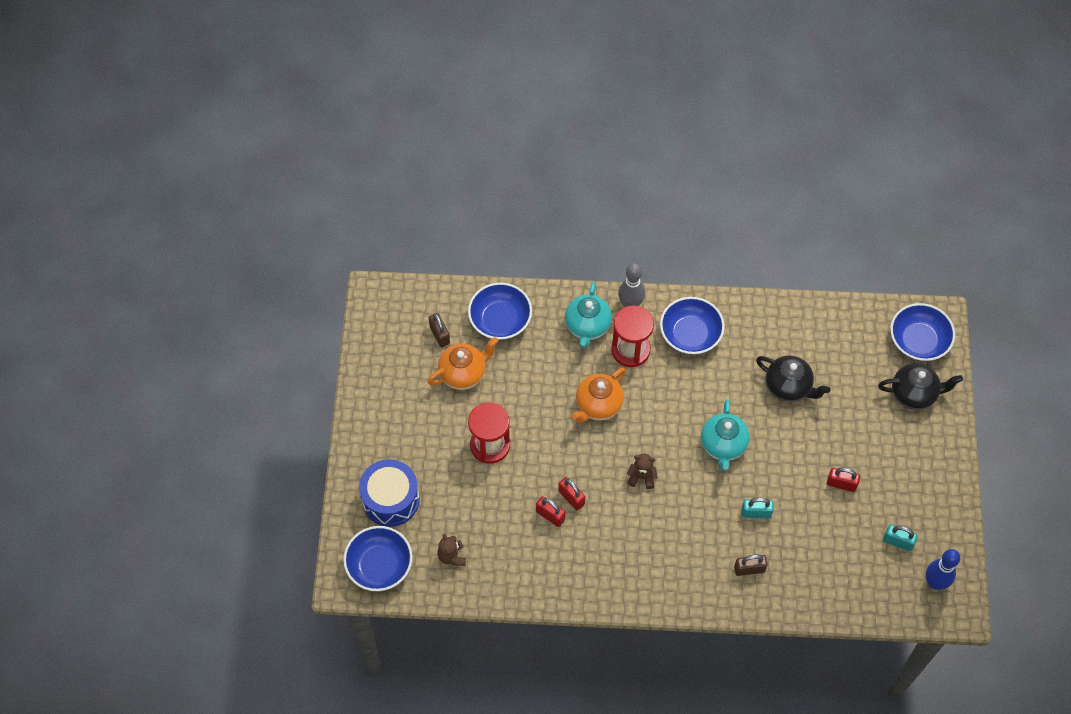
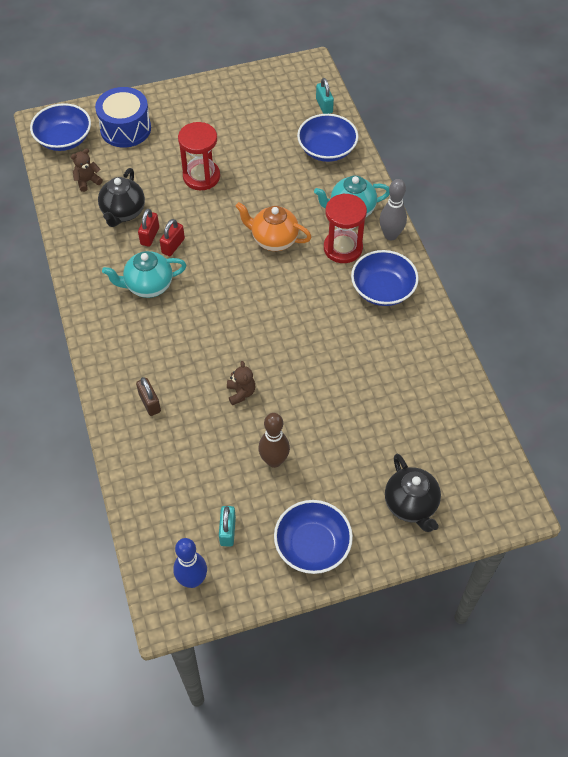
camera: 70 degrees right, 5 degrees down
(439, 335) = (292, 115): brown padlock -> none
(463, 373) = (262, 140): orange teapot -> none
(641, 477) = (214, 291): brown teddy bear -> brown teddy bear (241, 393)
(723, 445) = (274, 347): turquoise teapot -> turquoise teapot (148, 286)
(756, 513) = (212, 393): turquoise padlock -> turquoise padlock (324, 106)
(788, 387) = (364, 385): black teapot -> black teapot (123, 213)
(841, 484) = (274, 461): red padlock -> brown bowling pin
(918, 341) = (479, 493): blue bowl -> blue bowl (312, 545)

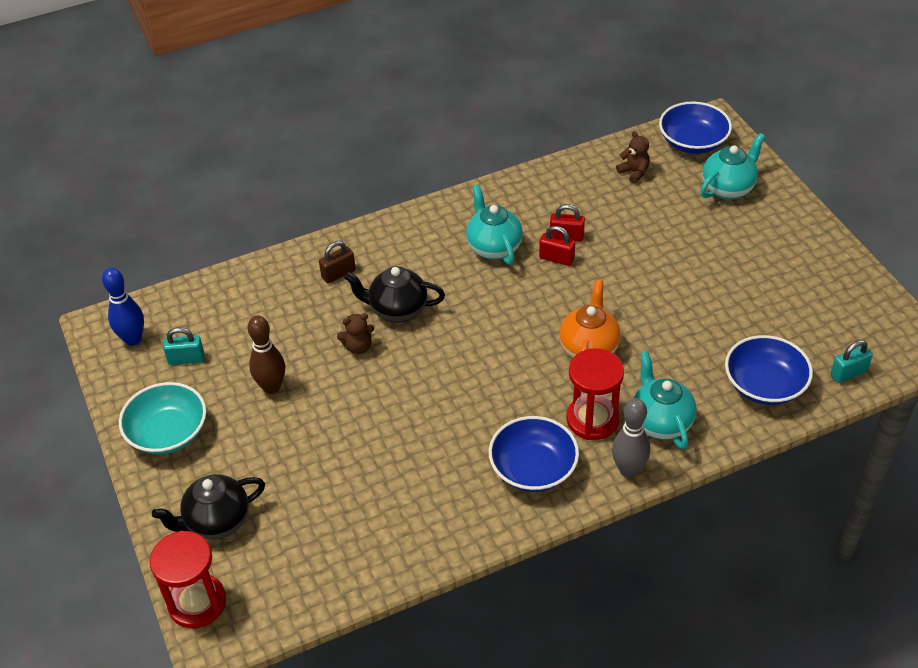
camera: 85 degrees right, 10 degrees down
(123, 213) = (595, 209): black teapot -> black teapot (397, 310)
(125, 129) = (728, 188): blue drum -> turquoise teapot
(201, 176) = (673, 267): red hourglass -> red hourglass (197, 603)
(312, 545) = (168, 433): blue bowl -> turquoise bowl

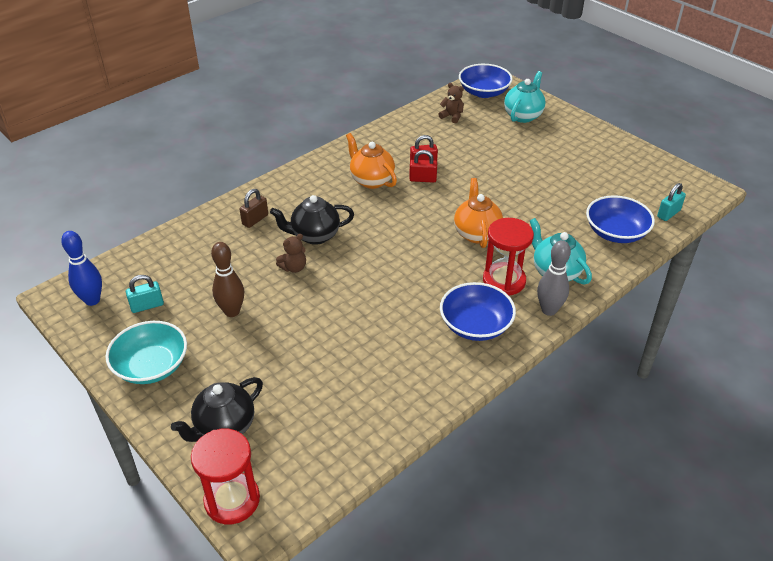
camera: 20 degrees left, 5 degrees down
(494, 247) = (371, 180): turquoise teapot -> orange teapot

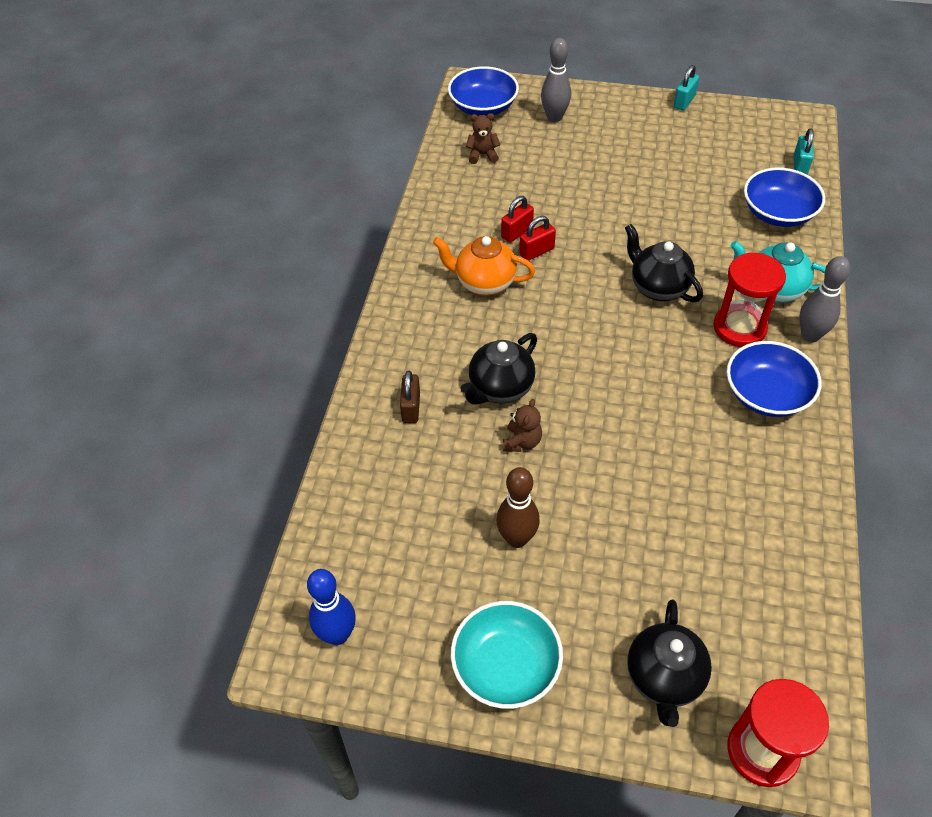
camera: 35 degrees left, 10 degrees up
(147, 306) = (413, 596): turquoise padlock -> turquoise padlock (684, 101)
(476, 233) = (658, 287): orange teapot -> black teapot
(523, 116) = (554, 118): turquoise teapot -> grey bowling pin

